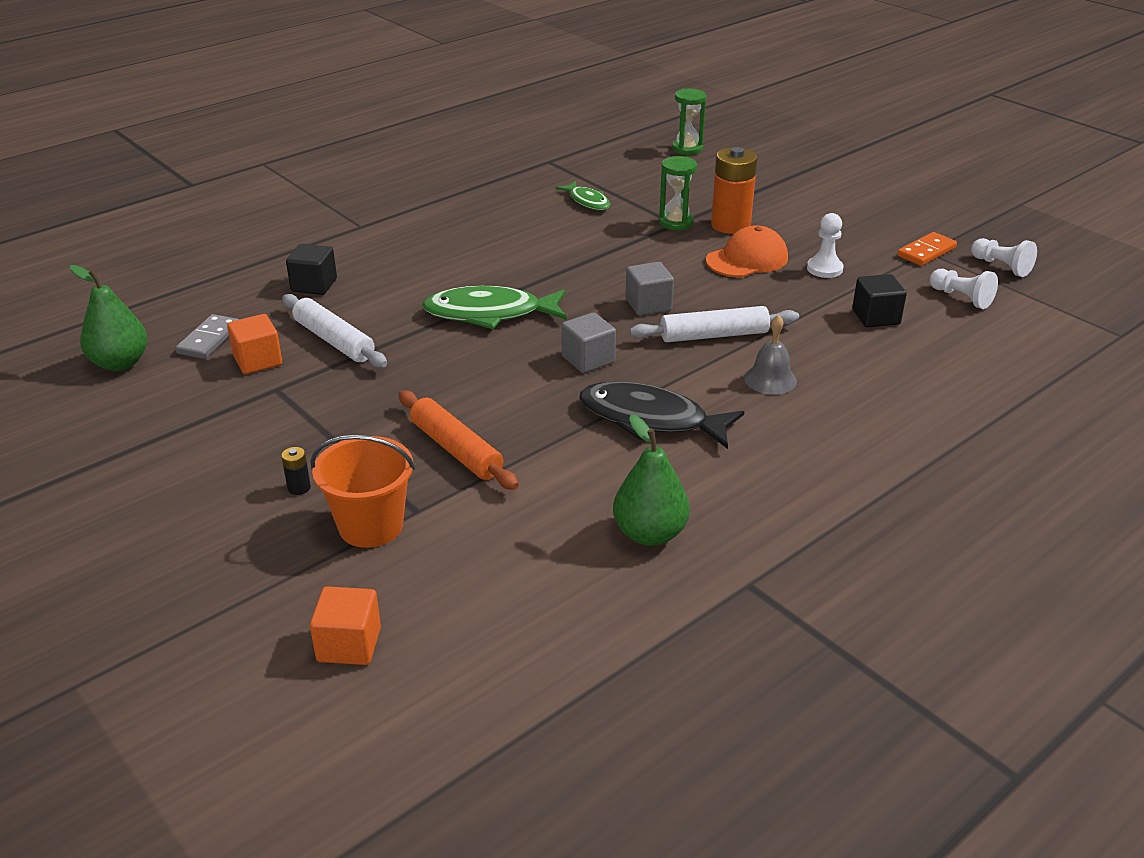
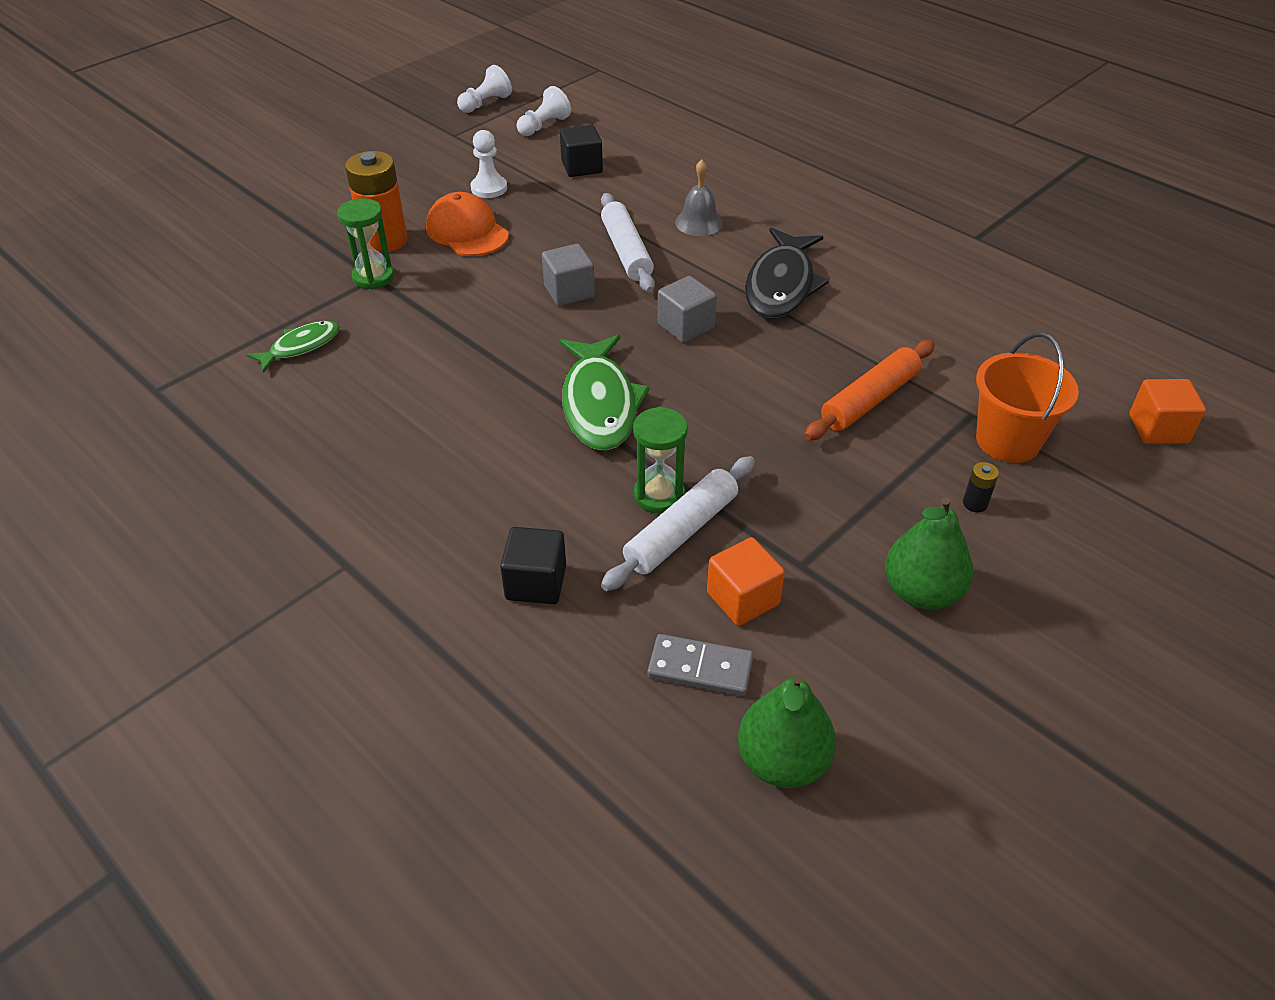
camera: 95 degrees left, 10 degrees up
(650, 534) = (941, 282): green pear -> green pear (921, 592)
(687, 149) = (155, 271): green hourglass -> green hourglass (659, 495)
(926, 252) = (455, 135): orange domino -> none

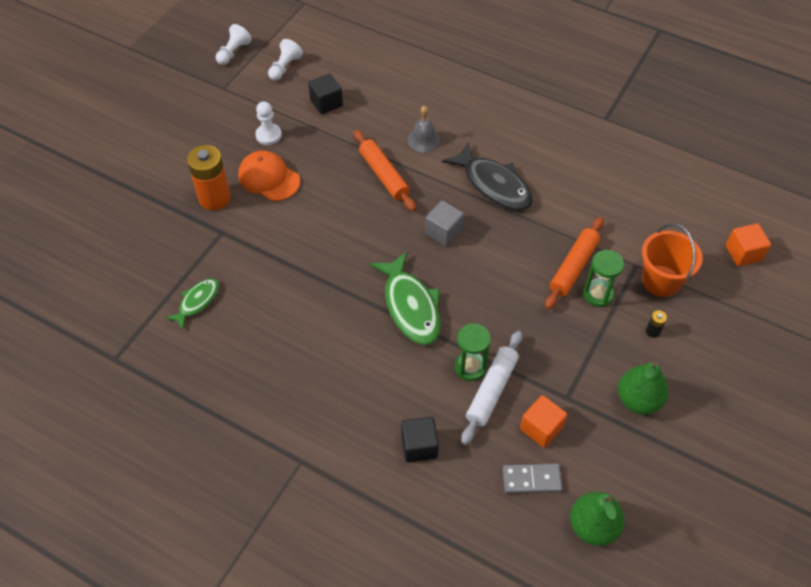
camera: 15 degrees left, 10 degrees up
(373, 277) = (221, 232): green hourglass -> green hourglass (598, 294)
(569, 292) = (358, 218): grey cube -> none
(626, 251) = (384, 175): white rolling pin -> orange rolling pin
(781, 285) = (493, 185): black fish -> black fish turned 45 degrees counterclockwise

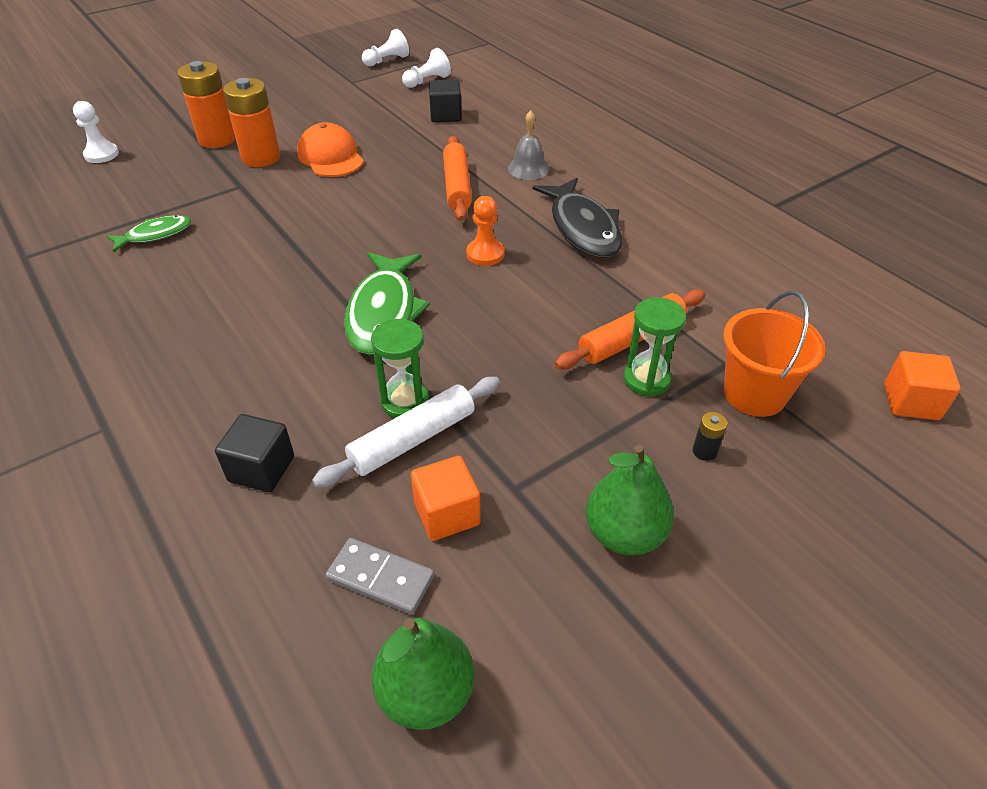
camera: 25 degrees right, 10 degrees down
(162, 190) = (217, 139): none -> orange battery
(268, 135) = (363, 125): white pawn -> white pawn (101, 154)
(443, 232) = (485, 254): grey cube -> orange pawn

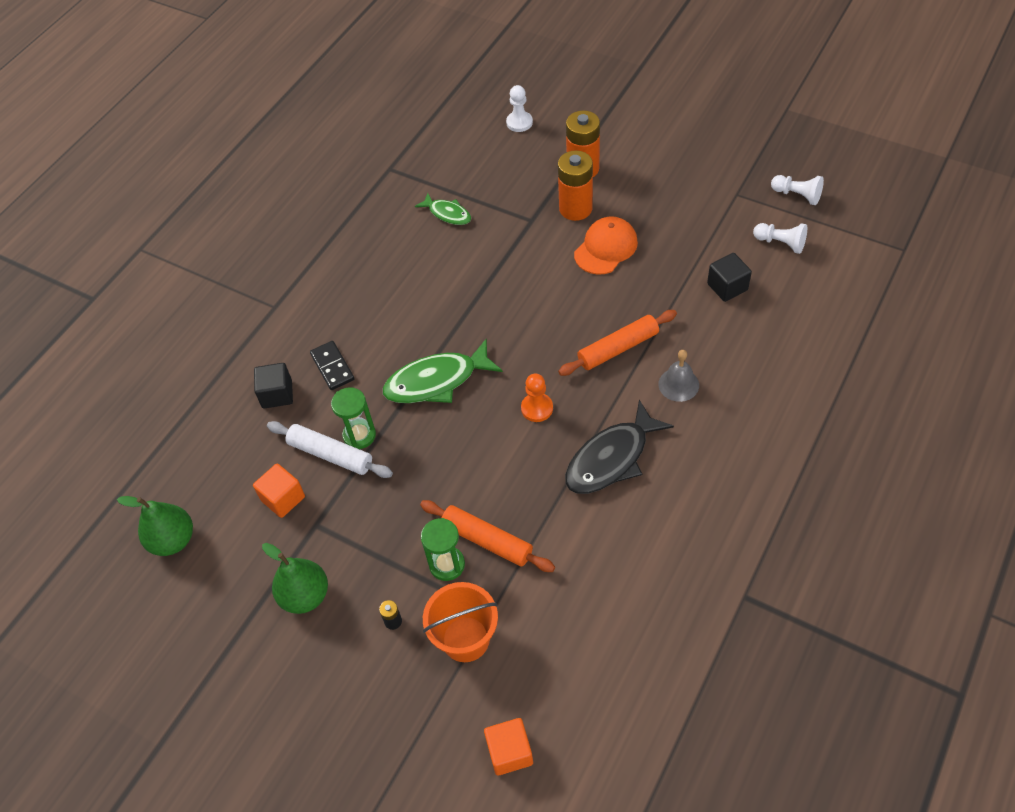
camera: 70 degrees right, 10 degrees up
(273, 397) = (332, 367): none -> black domino
(380, 578) = (229, 488): grey domino -> none

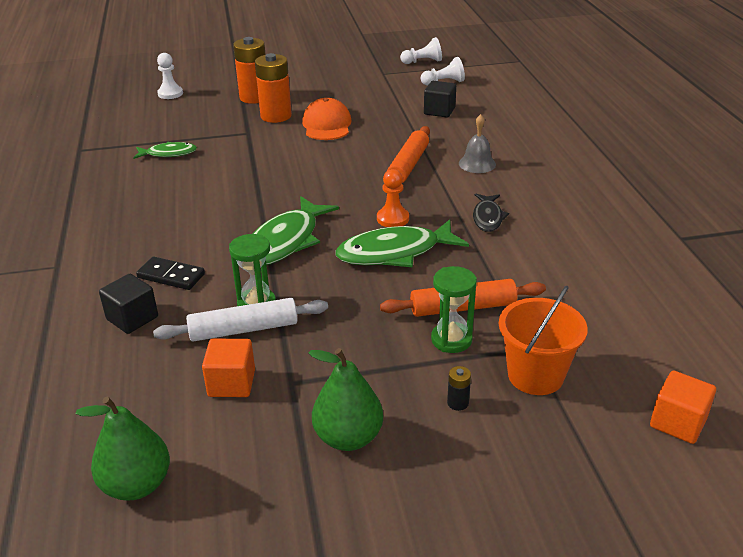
camera: 45 degrees left, 20 degrees down
(499, 448) = (395, 253): none -> green fish
(611, 458) = (488, 217): black fish -> black fish, size x0.57

